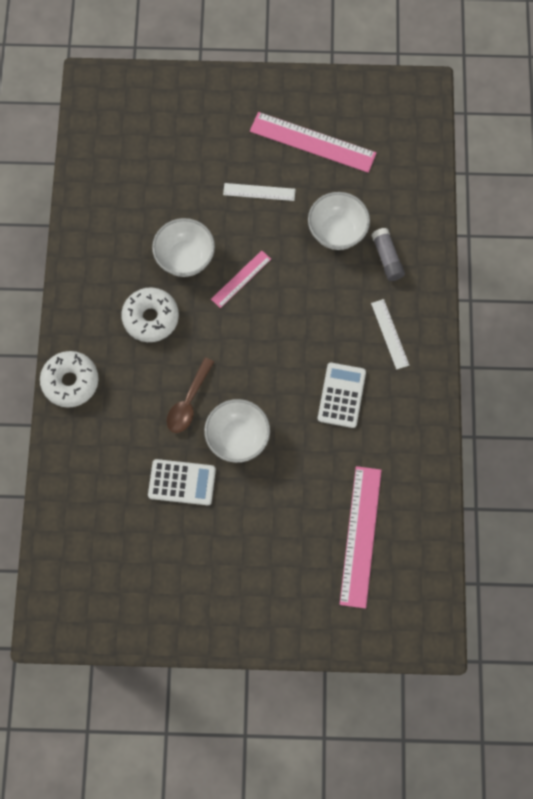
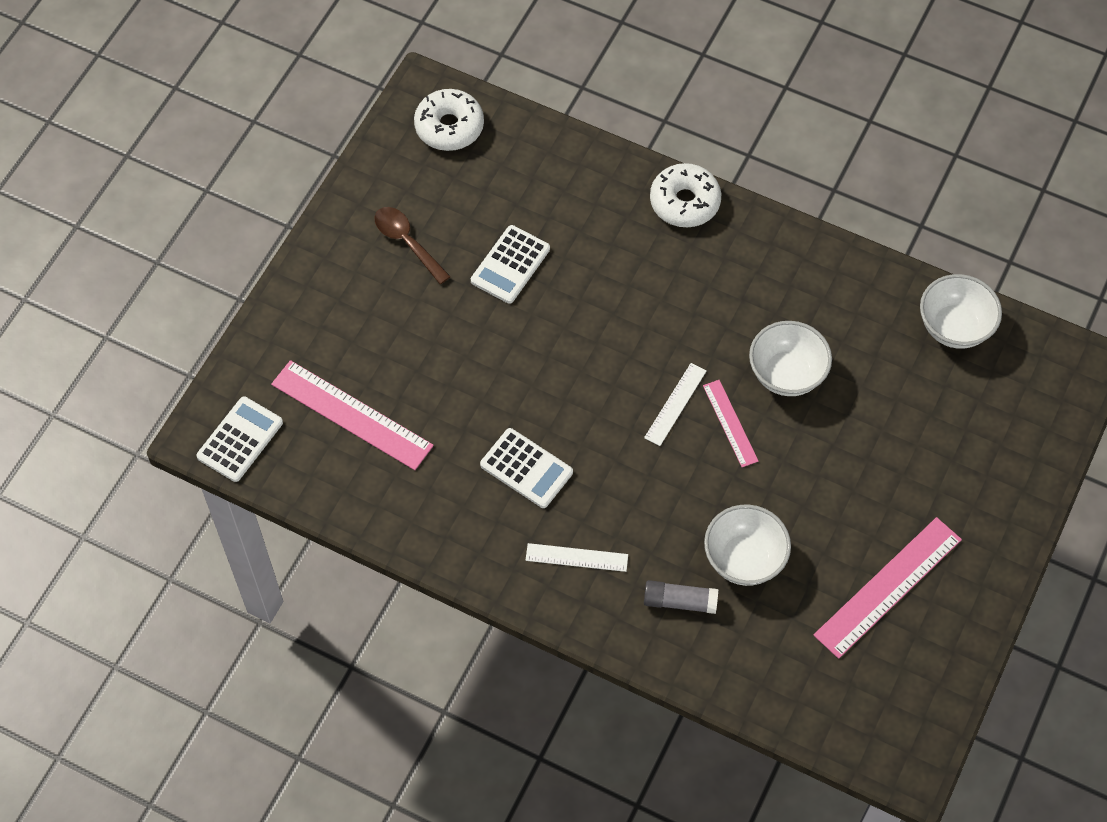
camera: 115 degrees right, 10 degrees down
(151, 318) = (725, 309): white donut -> white donut (449, 127)
(188, 402) = (600, 307): brown spoon -> brown spoon (407, 242)
(237, 438) = (532, 339): white bowl -> white bowl (954, 327)
(259, 192) = (841, 492): white ruler -> white ruler (675, 404)
(420, 607) = (240, 439): none -> white calculator

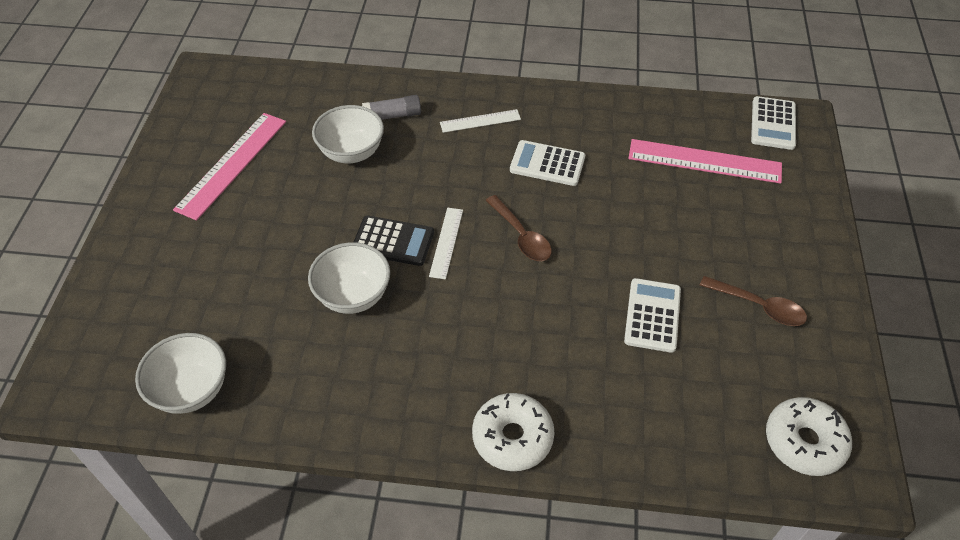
camera: 160 degrees right, 10 degrees down
(595, 386) = (521, 236): none -> brown spoon
(730, 423) = (393, 241): pink ruler -> black calculator

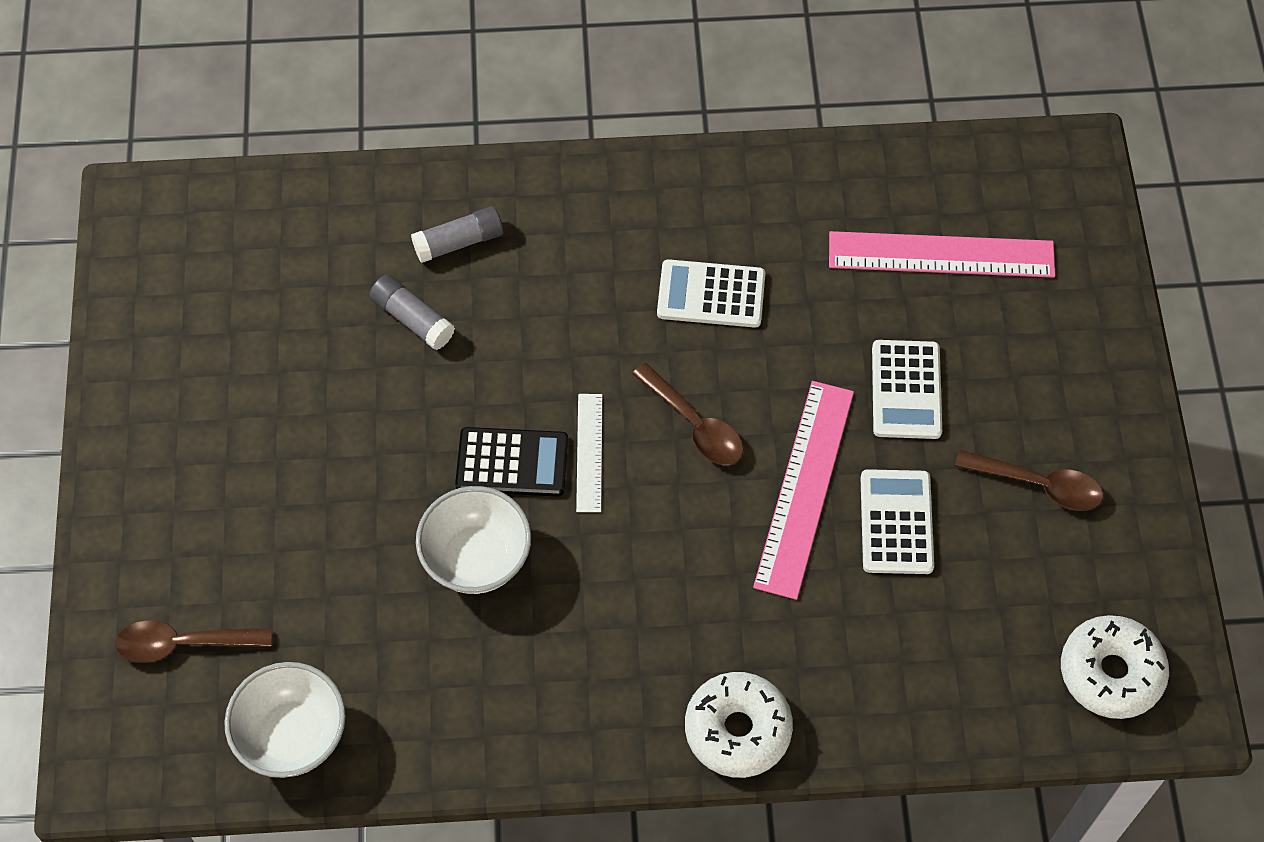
camera: 10 degrees left, 10 degrees up
(139, 319) = (183, 644): none -> brown spoon
(232, 164) = (235, 368): pink ruler -> pink ruler (804, 488)
(351, 152) = (412, 319): white bowl -> grey glue stick
(480, 121) = (596, 231): white ruler -> none
(773, 124) = (1036, 171): white calculator -> white calculator (906, 390)

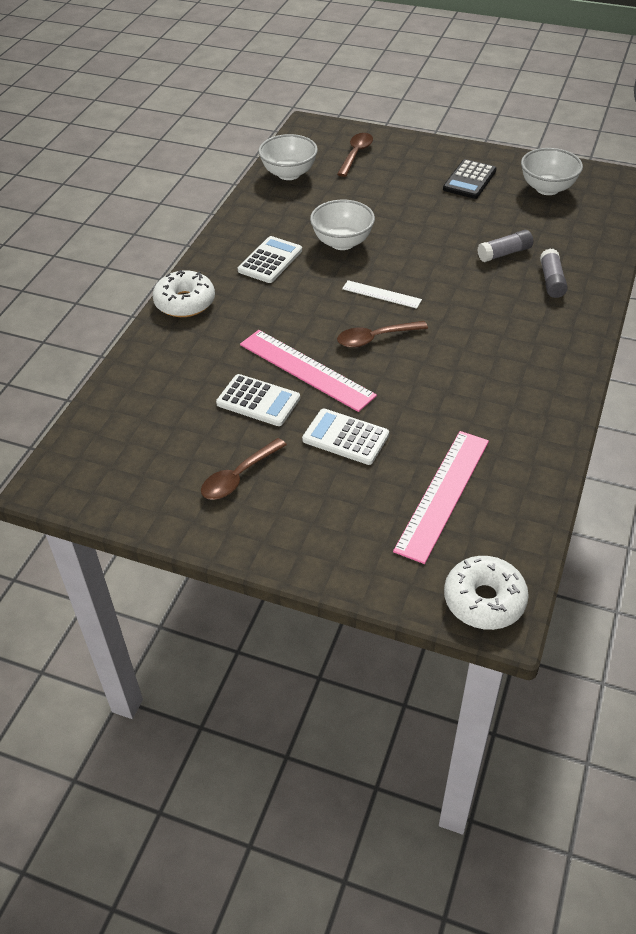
camera: 115 degrees right, 15 degrees down
(198, 306) = (547, 188): none -> white bowl
(512, 463) = (391, 266): black calculator -> black calculator (469, 180)
(711, 294) = (464, 371): white calculator -> white calculator (270, 260)
(1110, 672) = (96, 461): white donut -> white donut (484, 600)

